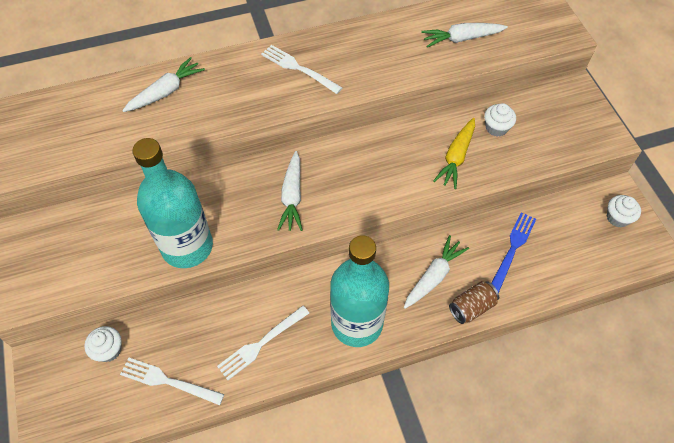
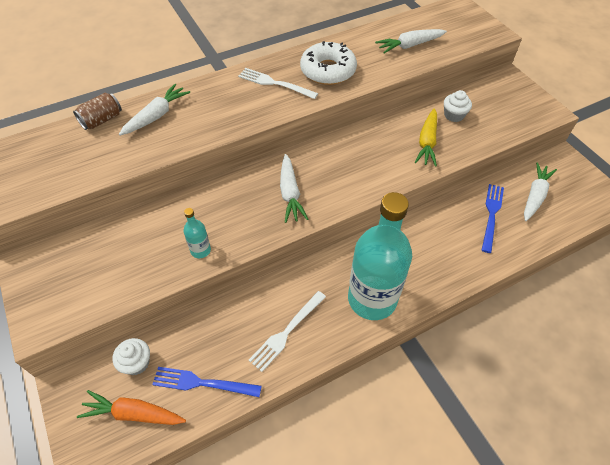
camera: 10 degrees left, 5 degrees down
(98, 399) = (134, 413): none -> orange carrot
(167, 381) = (202, 383): white fork -> blue fork
(187, 246) = (200, 250): turquoise bottle -> turquoise bottle, size x0.41
(360, 60) = (328, 71): none -> white donut
(433, 276) = (430, 247): white carrot -> white carrot (535, 196)
(472, 307) = (471, 269): brown can -> brown can (102, 120)
(617, 218) = (570, 177): white cupcake -> none

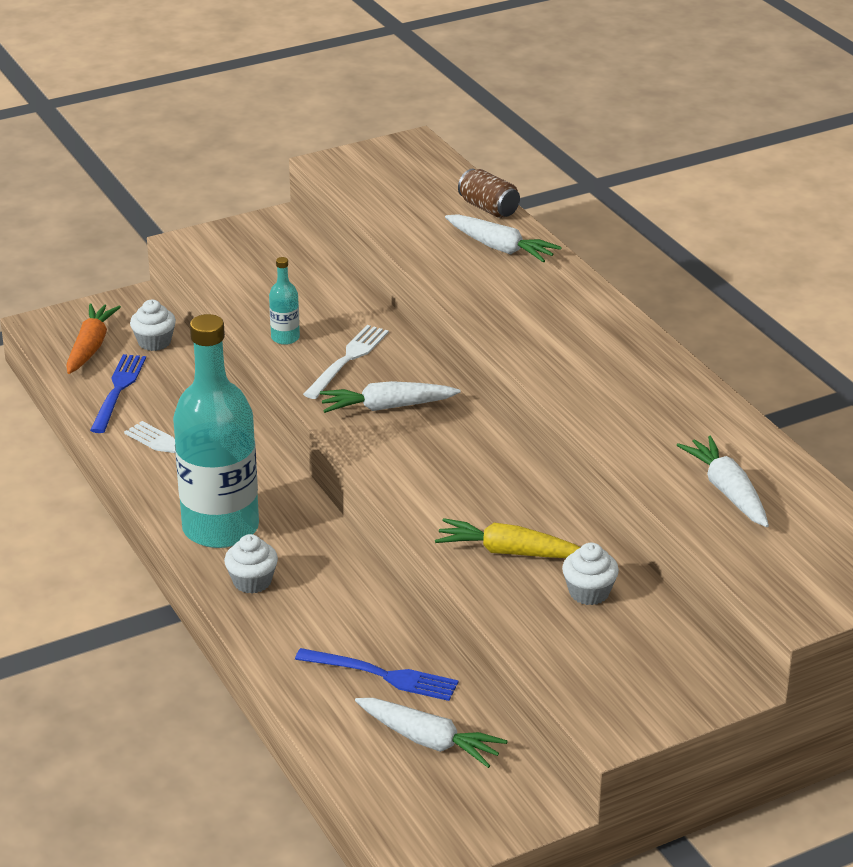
camera: 90 degrees right, 20 degrees down
(274, 83) = (589, 343): white fork -> white fork (348, 359)
(328, 71) = (631, 396): white donut -> none
(423, 278) = (252, 581): none -> white cupcake

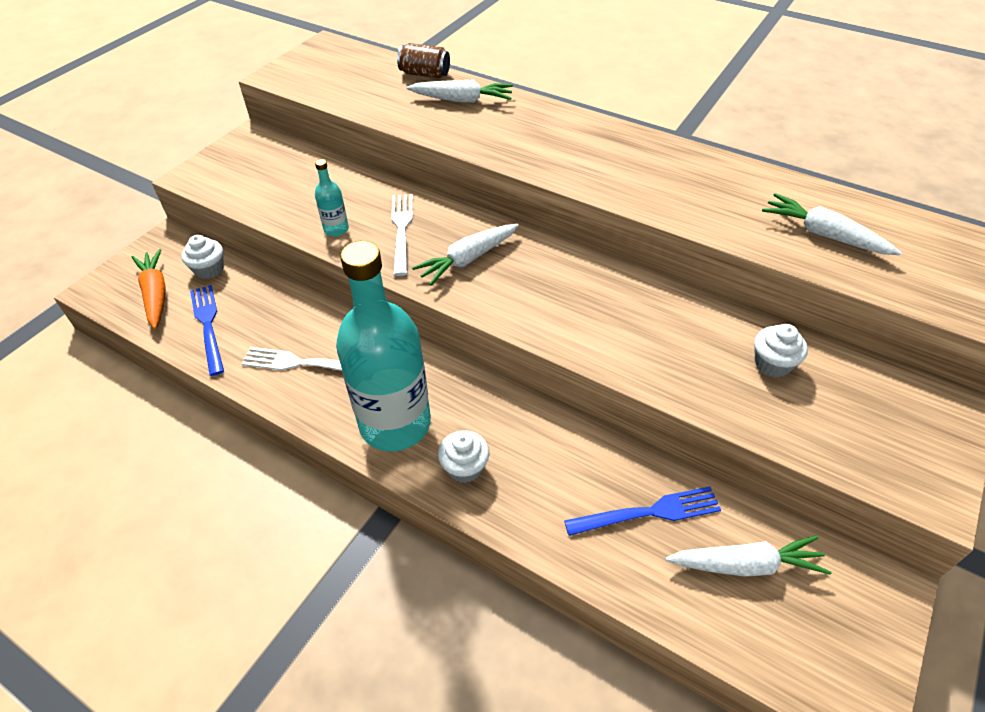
camera: 30 degrees left, 15 degrees up
(509, 552) = (680, 353): yellow carrot -> none

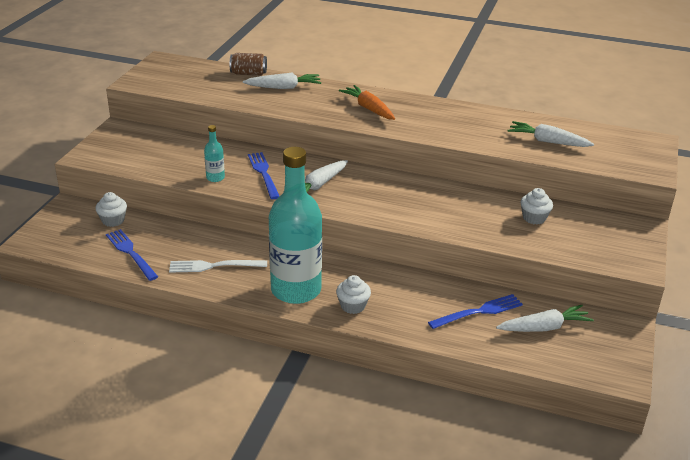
camera: 15 degrees left, 15 degrees down
(156, 294) = (78, 239): orange carrot -> orange carrot (369, 109)
(401, 229) = (263, 173): white fork -> blue fork

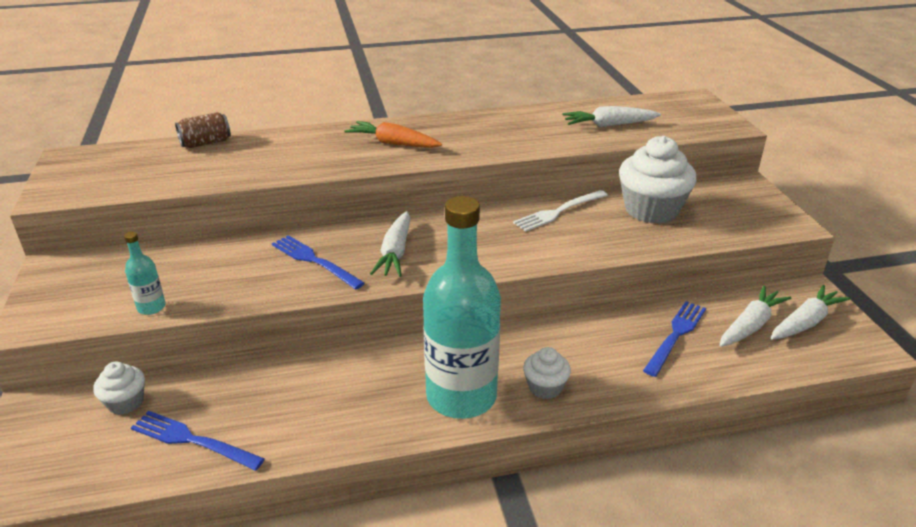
camera: 30 degrees left, 0 degrees up
(213, 266) = (328, 409): white fork -> white fork (558, 212)
(215, 178) = (255, 288): turquoise bottle -> turquoise bottle (151, 307)
(284, 87) = (267, 147): white carrot -> white carrot (805, 322)
(534, 218) = (651, 210): white cupcake -> white cupcake, size x1.97

